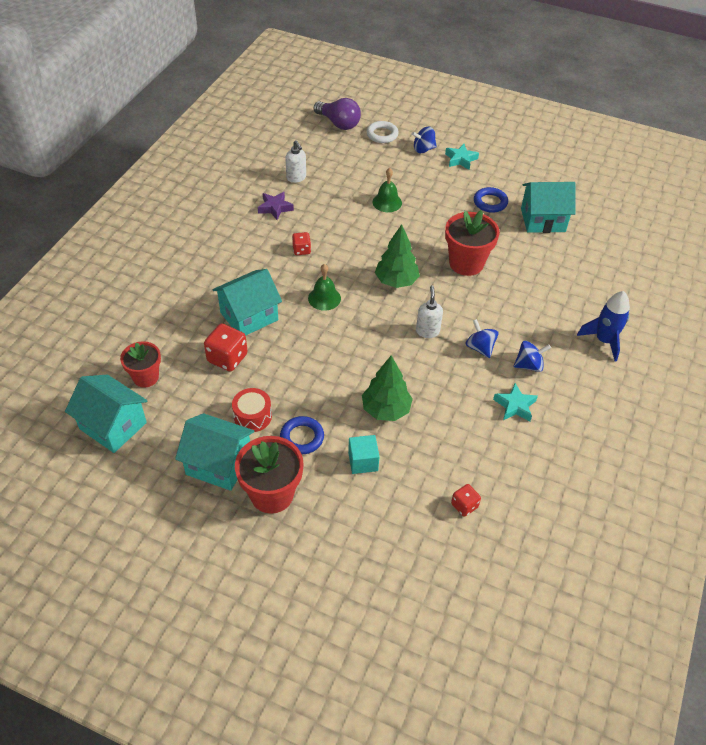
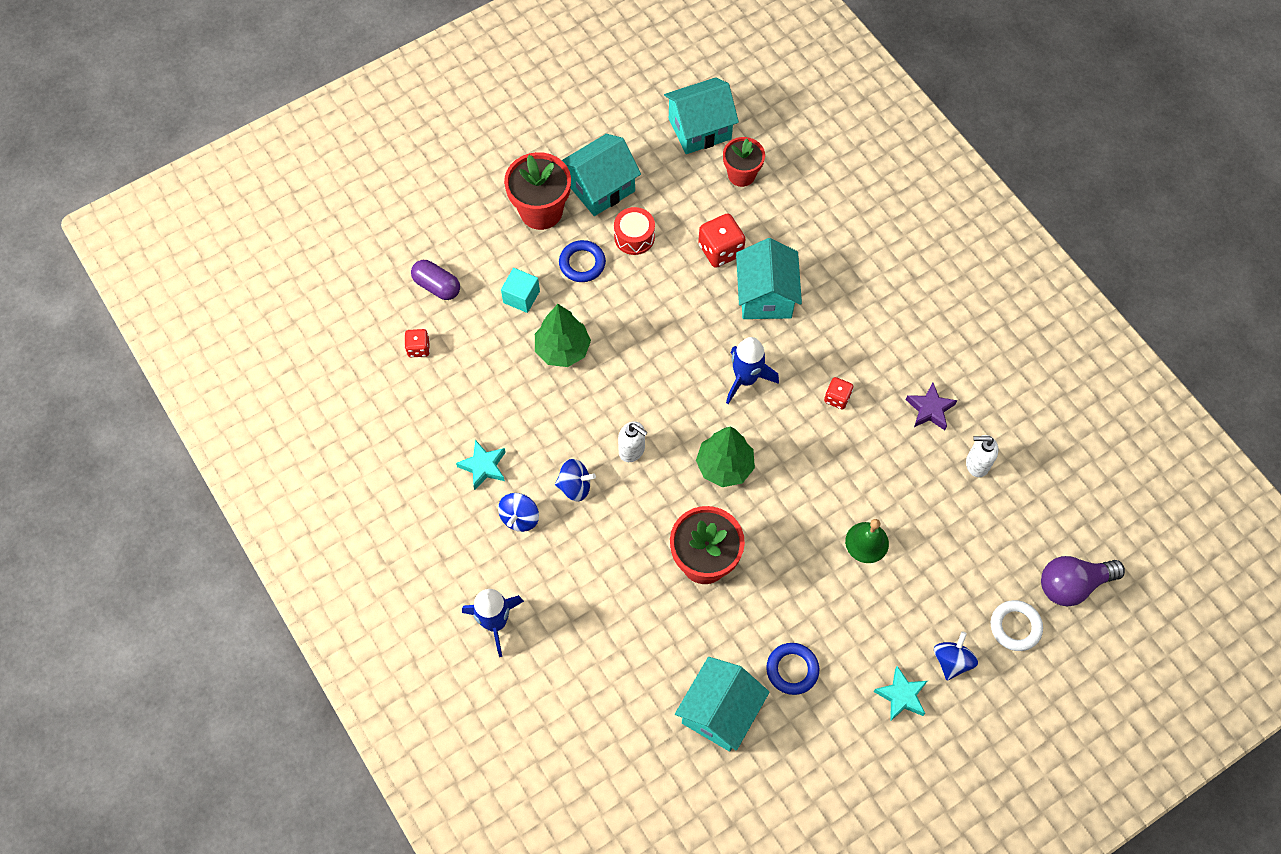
camera: 125 degrees right, 15 degrees up
(324, 298) = (746, 379): green bell -> blue rocket
(400, 528) = (437, 286): none -> purple capsule

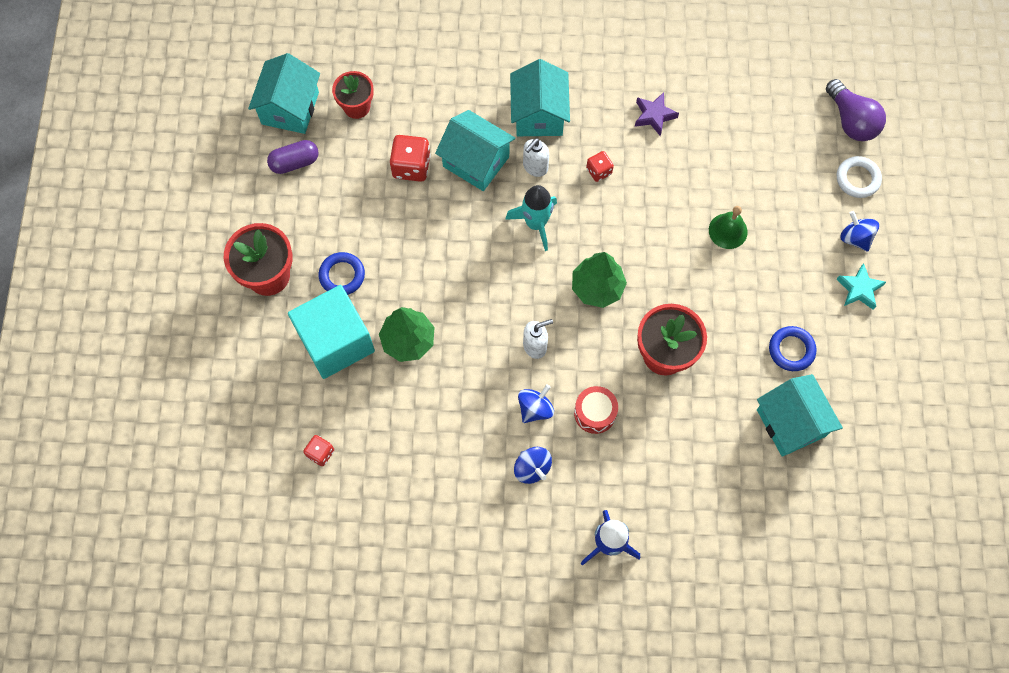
camera: 55 degrees left, 5 degrees up
(437, 286) = (273, 402): purple capsule -> purple capsule (295, 162)
(483, 466) = (467, 468): turquoise star -> none
(521, 297) = (336, 341): turquoise cube -> turquoise cube, size x2.11
(601, 187) = (283, 216): turquoise house -> turquoise house (538, 114)
(634, 237) = (349, 221): red drum -> red drum (595, 413)
(746, 379) = (536, 223): blue rocket -> turquoise rocket
(976, 464) = (719, 116): white soap dispenser -> white soap dispenser (535, 167)
(1072, 584) = (851, 120): purple light bulb -> purple light bulb turned 45 degrees counterclockwise

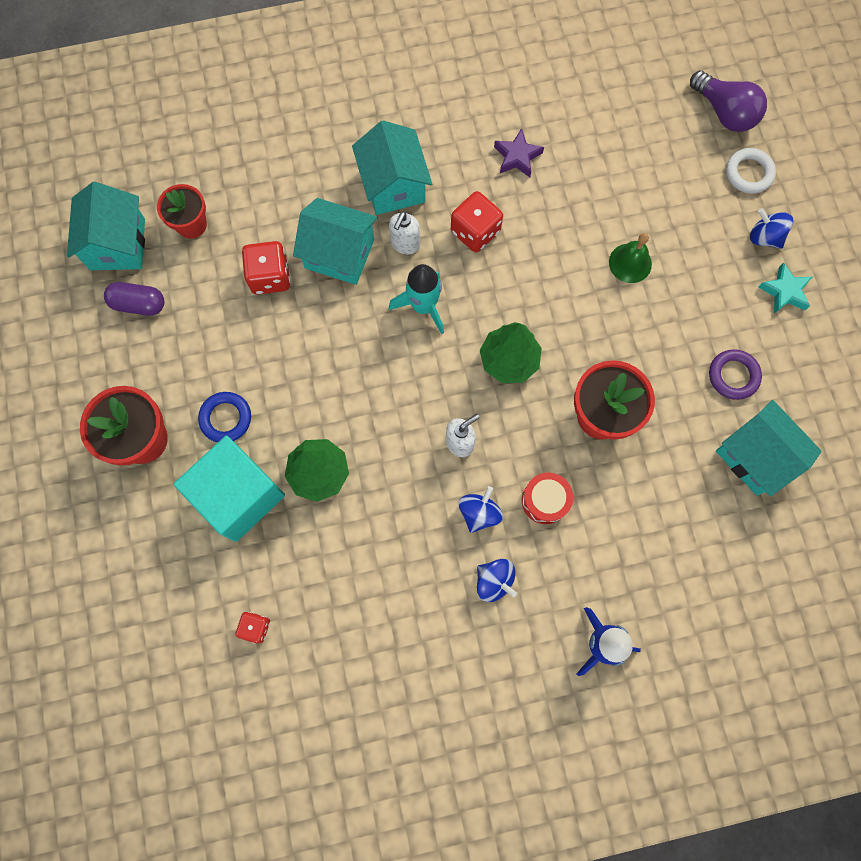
camera: 15 degrees left, 5 degrees up
(295, 162) = (139, 304): purple capsule -> purple capsule turned 45 degrees clockwise
(599, 171) = (475, 232): red dice -> red dice, size x1.69
(791, 350) = (733, 376): blue ring -> purple ring

